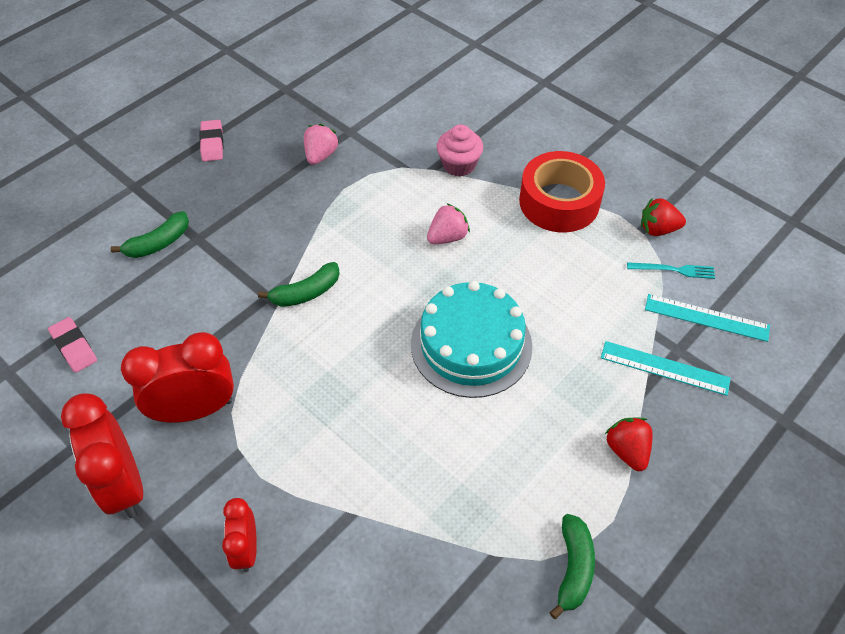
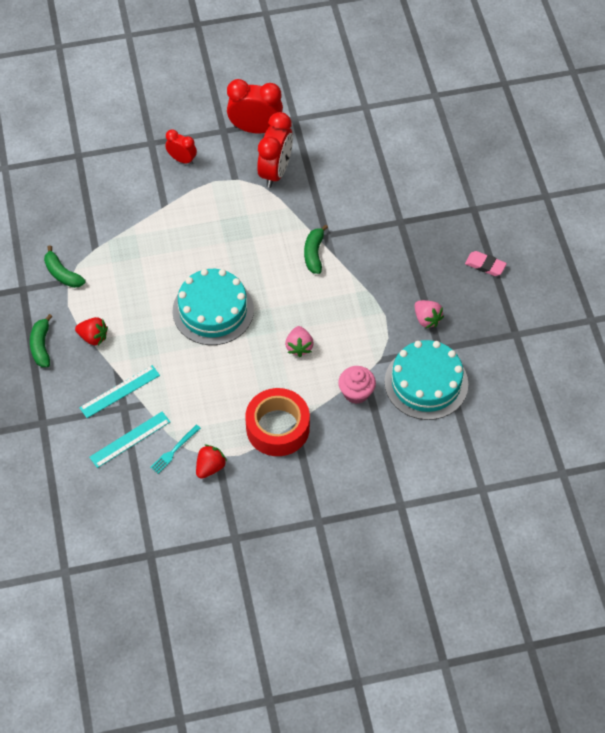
camera: 125 degrees right, 5 degrees up
(74, 347) = (359, 138): pink eraser -> none
(158, 243) = (411, 202): green banana -> green banana (41, 346)
(399, 122) = (426, 383): none -> turquoise cake

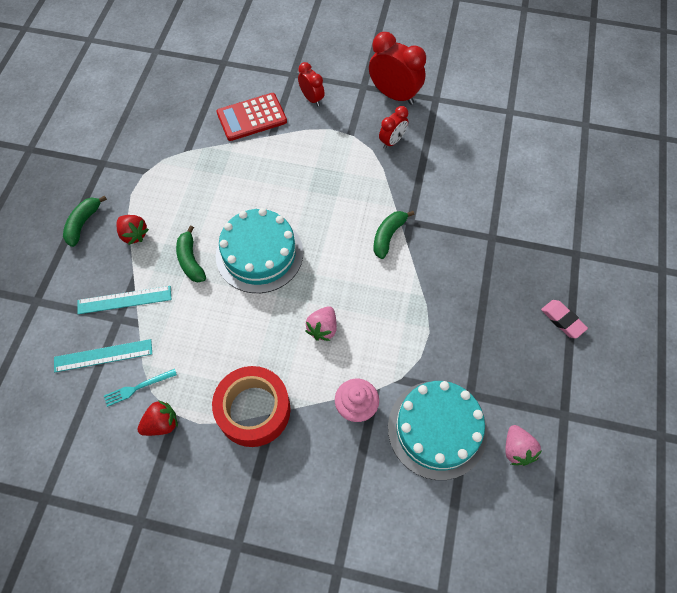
camera: 25 degrees right, 5 degrees up
(62, 274) = (144, 162): green banana -> green banana (190, 260)
(137, 197) = (252, 117): none -> red calculator
(275, 172) = (392, 141): red clock -> red clock, size x0.57
(427, 319) = (472, 355): pink strawberry -> pink strawberry (517, 449)

